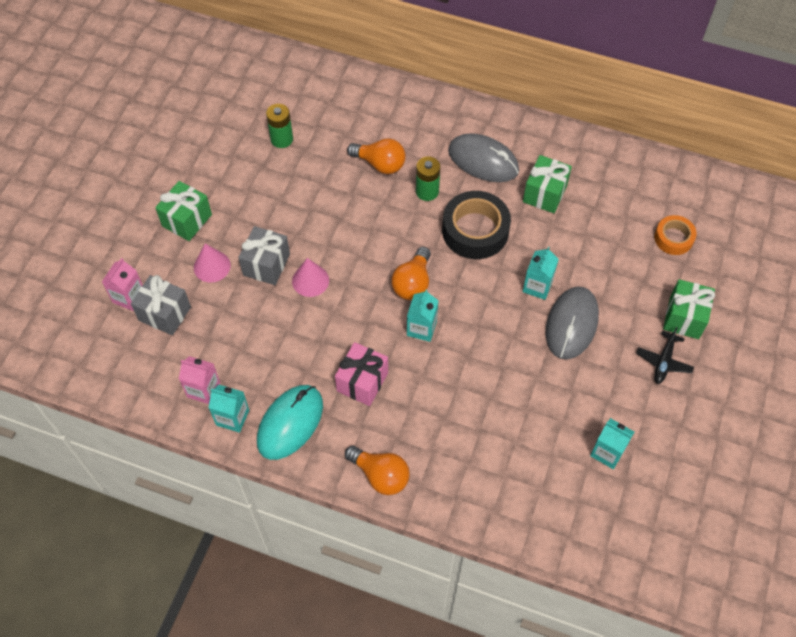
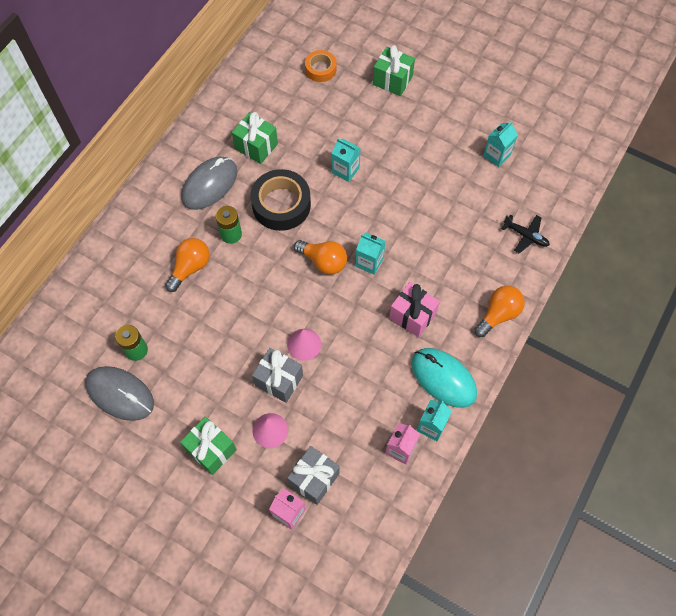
camera: 80 degrees left, 5 degrees up
(571, 324) = (385, 154): grey mouse -> grey mouse (120, 394)
(663, 362) = (427, 102): black plane -> black plane (526, 236)

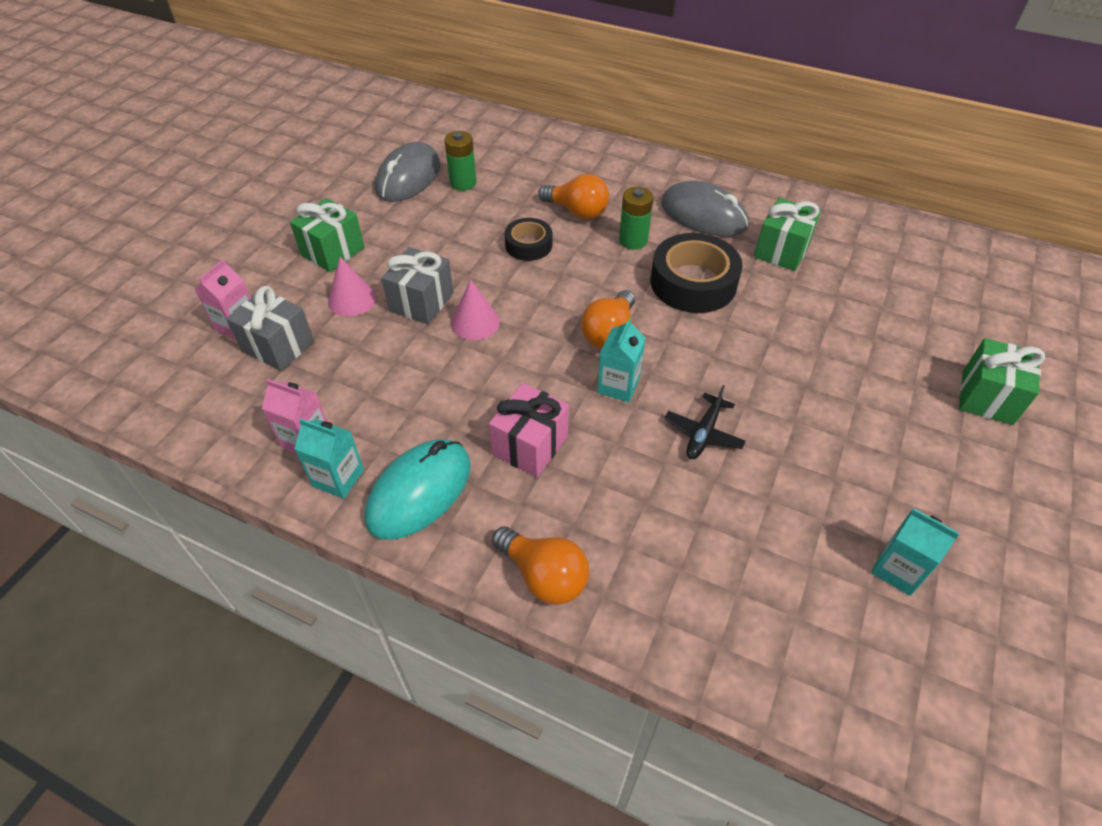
camera: 85 degrees right, 15 degrees down
(225, 305) = (528, 245): none -> black tape
(320, 69) = (956, 306): orange tape -> none
(345, 170) = (777, 347): turquoise carton -> none
(526, 236) = (724, 626): black plane -> black plane (703, 433)

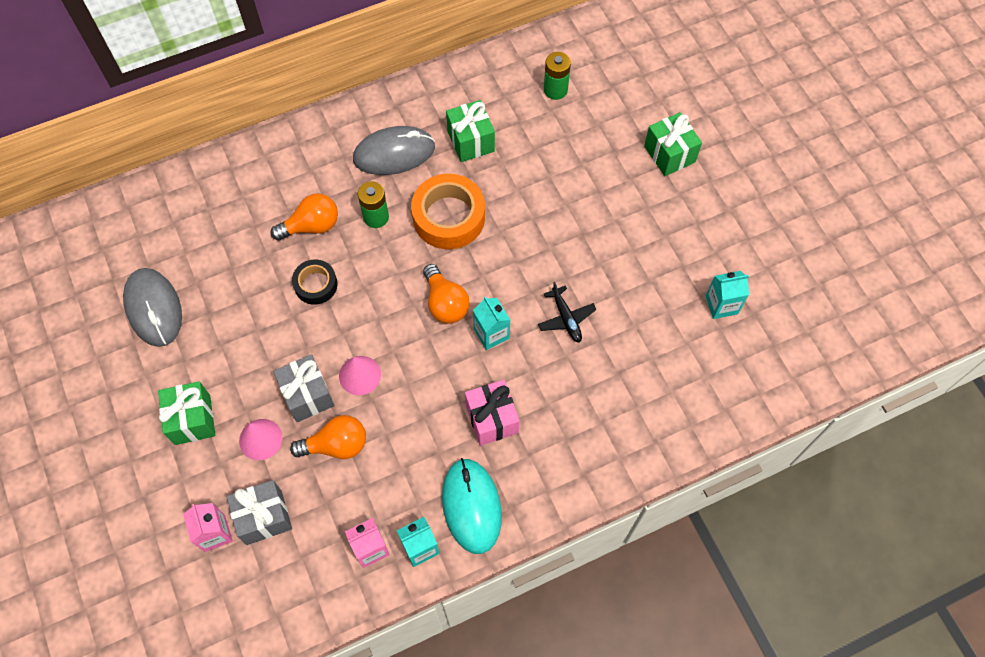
camera: 50 degrees left, 15 degrees up
(463, 183) = (200, 275): green battery -> green battery (555, 90)
(544, 575) = (584, 478): orange light bulb -> orange light bulb (336, 445)
(693, 283) = (449, 217): black tape -> orange tape

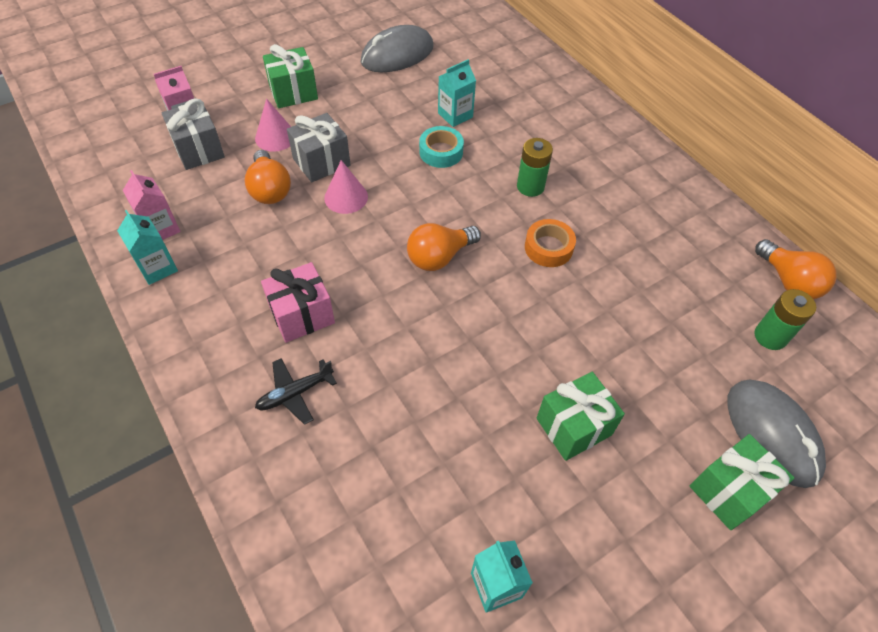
camera: 80 degrees right, 10 degrees down
(311, 226) = (506, 140): orange light bulb -> orange light bulb (788, 281)
(316, 285) = (441, 152): black tape -> turquoise tape
(394, 153) = (613, 191): grey mouse -> grey mouse (772, 434)
(449, 217) = (548, 248): orange tape -> orange tape, size x0.58
(470, 141) = (656, 256): green gift -> green gift (573, 426)
(471, 506) = (199, 307): turquoise mouse -> none
(491, 333) = (408, 303): turquoise carton -> turquoise carton (455, 115)
(566, 318) = (440, 379): black plane -> black plane (295, 393)

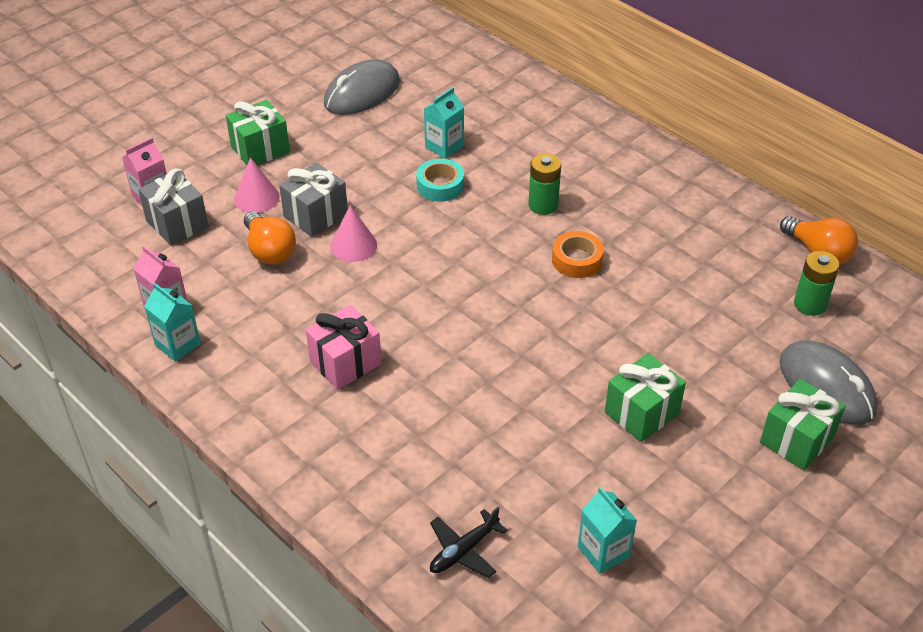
camera: 10 degrees left, 10 degrees down
(295, 393) = (362, 432): black plane -> black plane (463, 551)
(439, 257) = (469, 286): orange light bulb -> none

